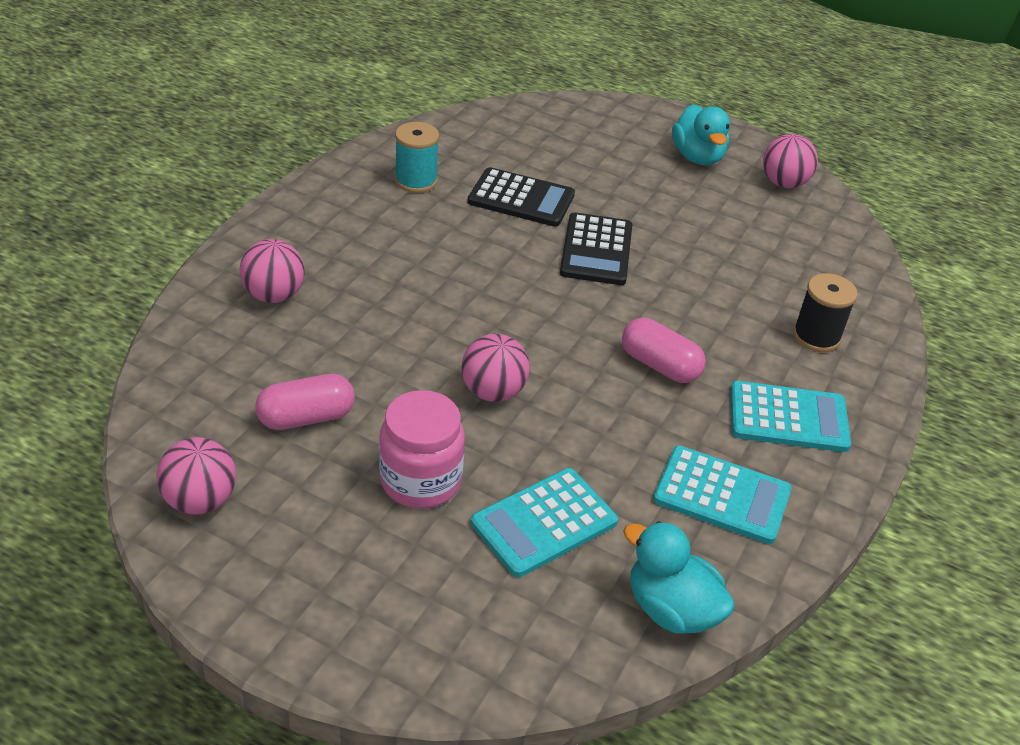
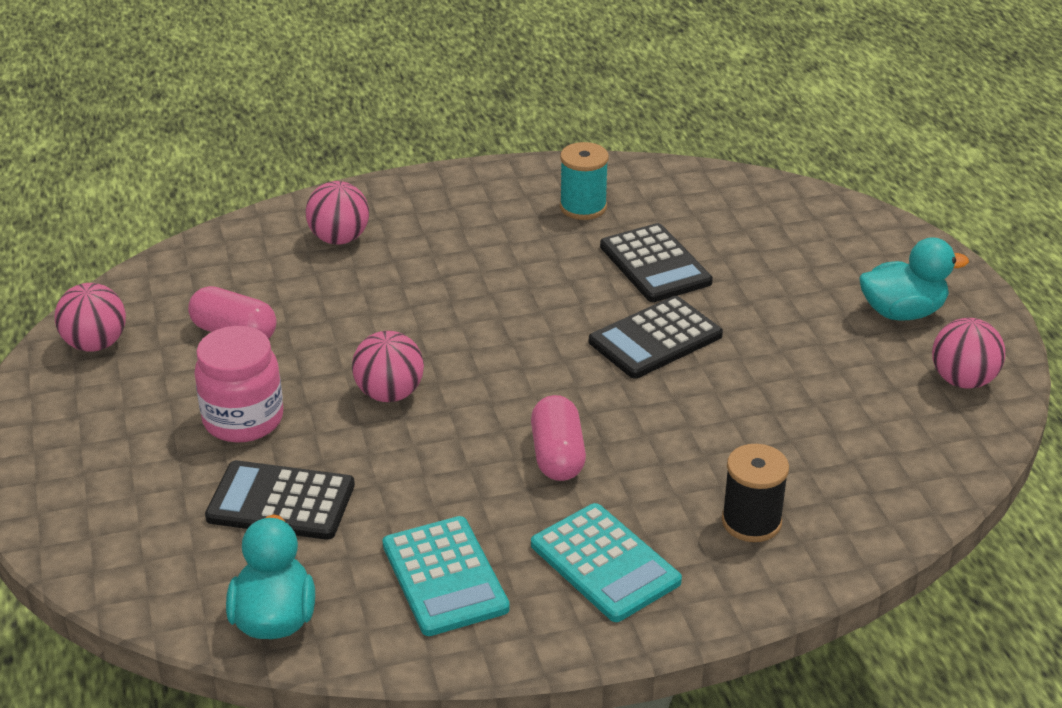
camera: 50 degrees right, 5 degrees down
(544, 522) = (281, 502): turquoise calculator -> black calculator
(697, 157) = (902, 312): turquoise duck -> turquoise duck turned 135 degrees counterclockwise

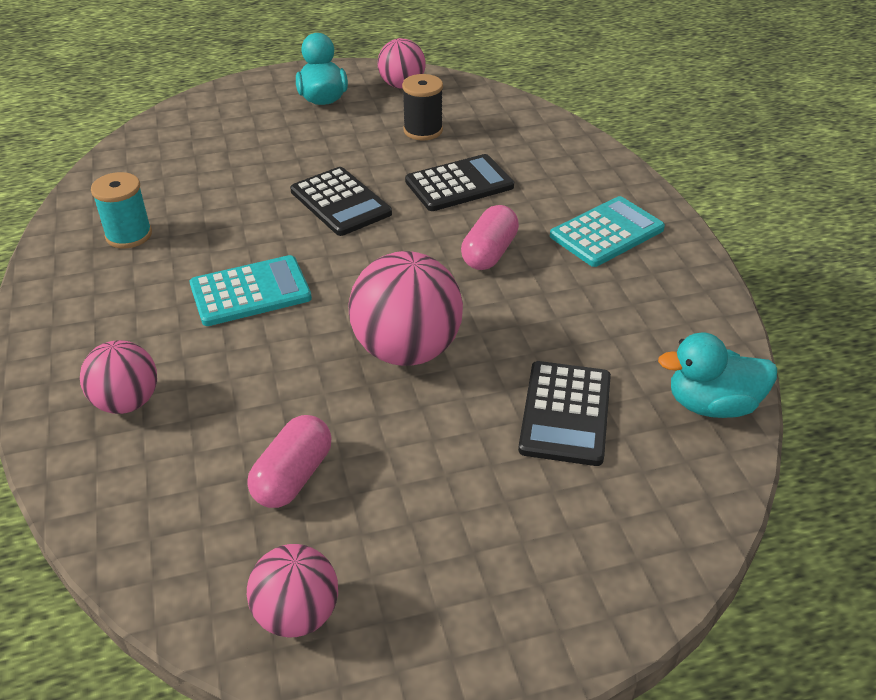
camera: 90 degrees left, 5 degrees up
(243, 419) = (445, 453): pink jar -> none
(389, 393) = (407, 350): pink ball -> pink ball, size x1.62
(444, 577) = (639, 309): turquoise calculator -> turquoise calculator (250, 292)
(557, 456) = (489, 253): pink capsule -> pink capsule turned 60 degrees counterclockwise
(655, 264) = (234, 199): black calculator -> black calculator (459, 184)
(751, 522) = (553, 171): black spool -> black spool (423, 130)

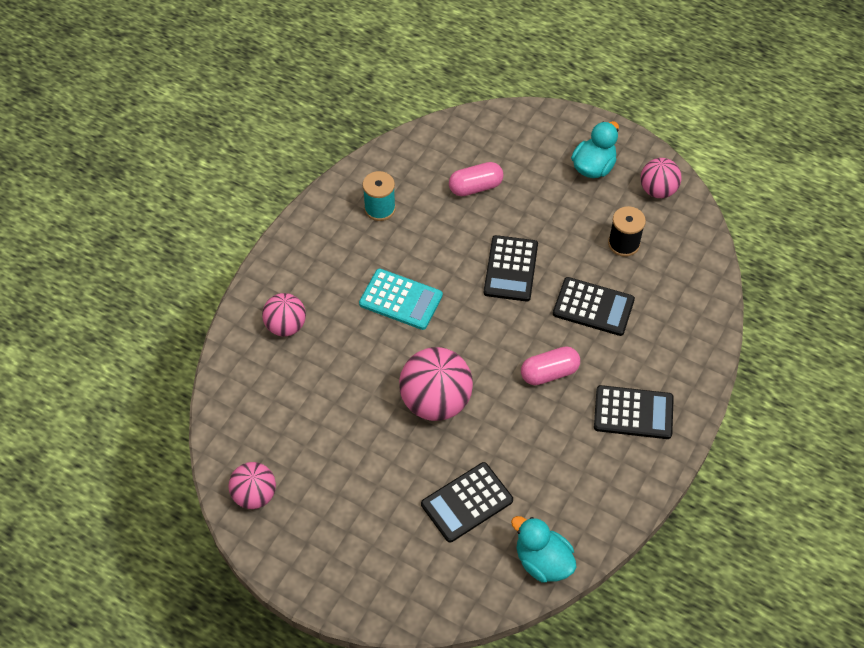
camera: 45 degrees right, 15 degrees up
(293, 477) = (315, 428): pink capsule -> pink capsule (475, 187)
(607, 232) = (633, 413): turquoise calculator -> black calculator

